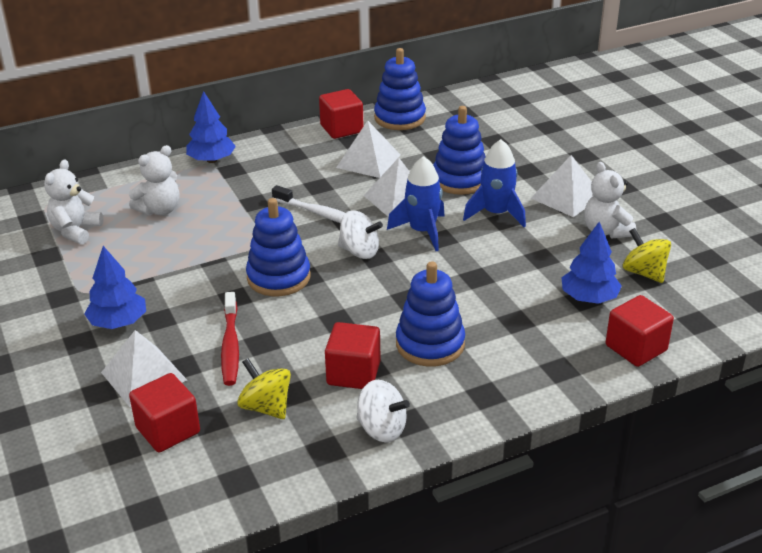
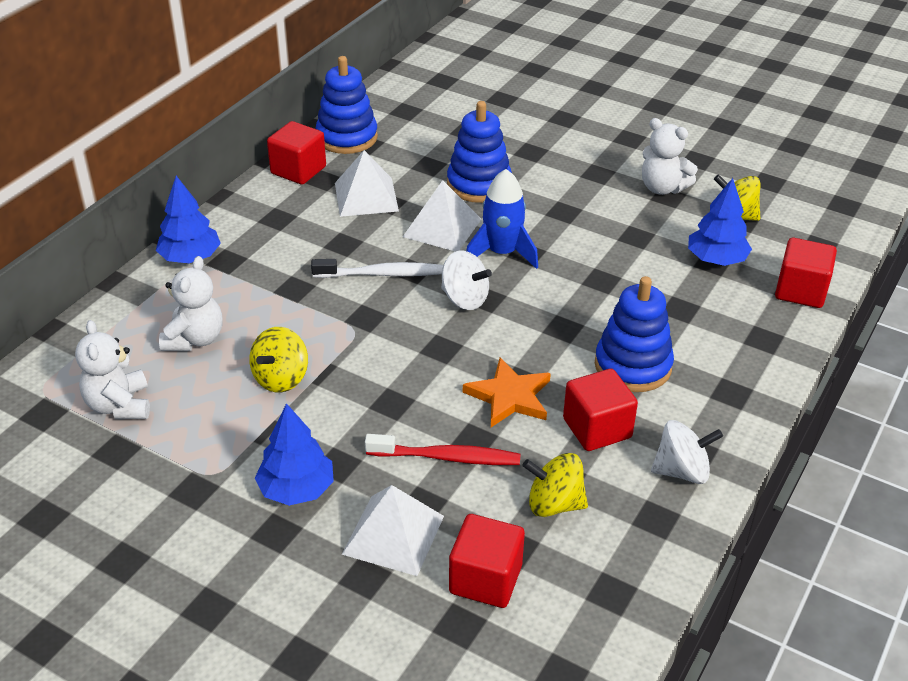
camera: 35 degrees left, 5 degrees up
(184, 253) = (281, 378): none -> yellow spinning top
(230, 346) = (447, 457): red toothbrush -> red toothbrush turned 45 degrees counterclockwise
(278, 277) = (414, 361): blue stacking toy -> none
(316, 326) = (509, 396): none -> orange star
(359, 251) = (464, 299): white spinning top -> white spinning top turned 45 degrees clockwise
(496, 214) = (550, 207): blue rocket -> none
(566, 197) = (594, 166): white pyramid -> none

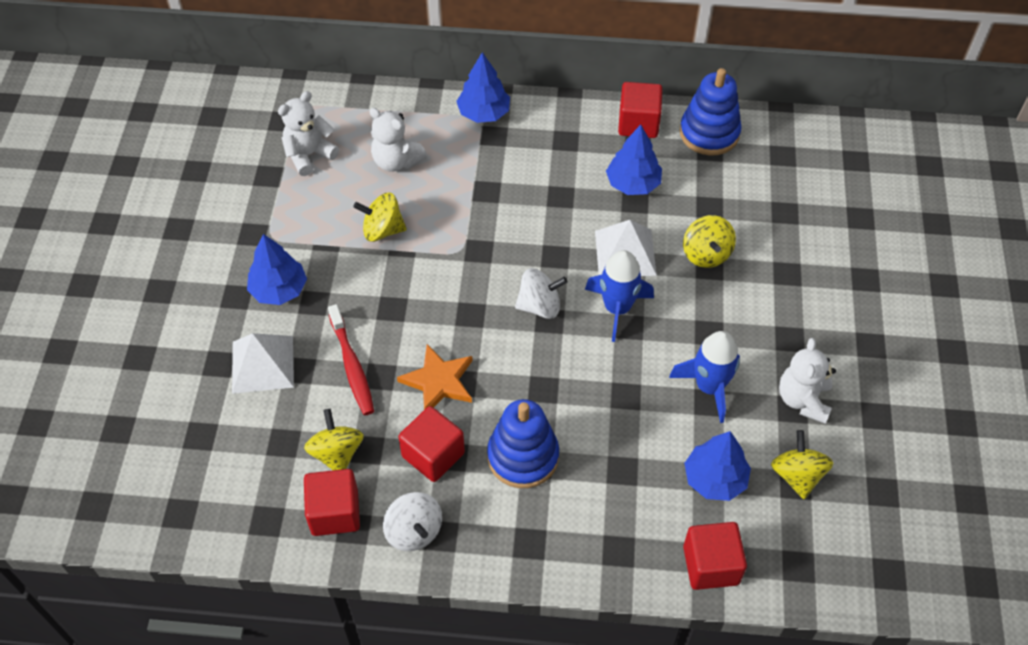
camera: 65 degrees right, 15 degrees up
(195, 339) = (396, 161): white teddy bear -> white teddy bear turned 45 degrees clockwise
(366, 197) = (633, 183): white pyramid -> blue tree
(382, 274) = (537, 238): white toothbrush -> none
(464, 299) = (539, 306): white spinning top -> white spinning top turned 105 degrees counterclockwise
(479, 184) = (706, 254): blue stacking toy -> yellow spinning top
(485, 579) = (246, 436): red cube -> red cube (335, 512)
(621, 231) = (709, 387): none -> blue rocket

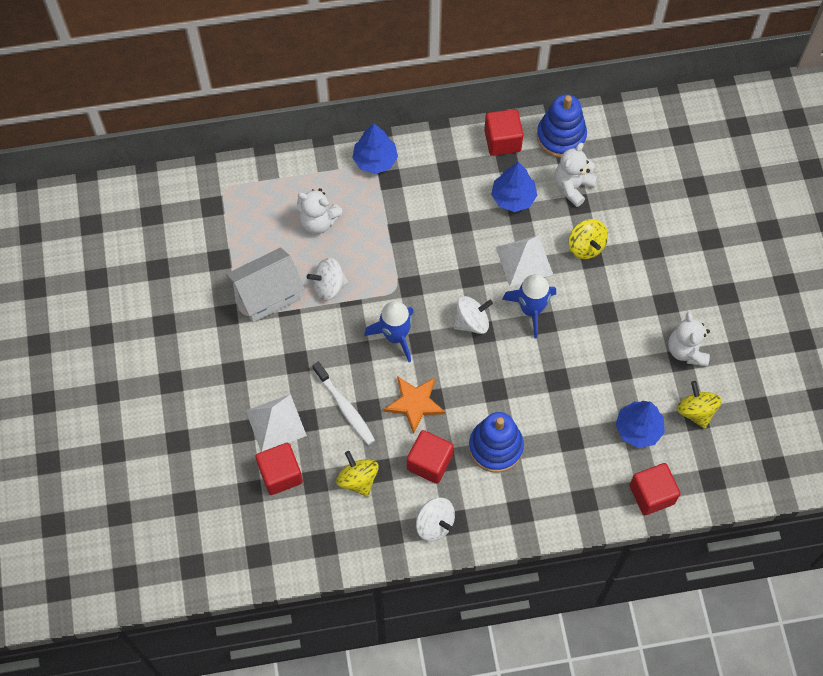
camera: 15 degrees left, 10 degrees up
(279, 290) = (265, 358): blue tree -> none
(309, 155) = (245, 233): white teddy bear -> white teddy bear (573, 186)
(309, 223) = (268, 294): none -> white house
(335, 512) = (372, 525): red cube -> red cube (280, 474)
(352, 366) = (345, 407): red toothbrush -> white toothbrush
(382, 230) = (329, 286): yellow spinning top -> white spinning top
(709, 387) = (616, 357): blue rocket -> blue rocket (395, 336)

